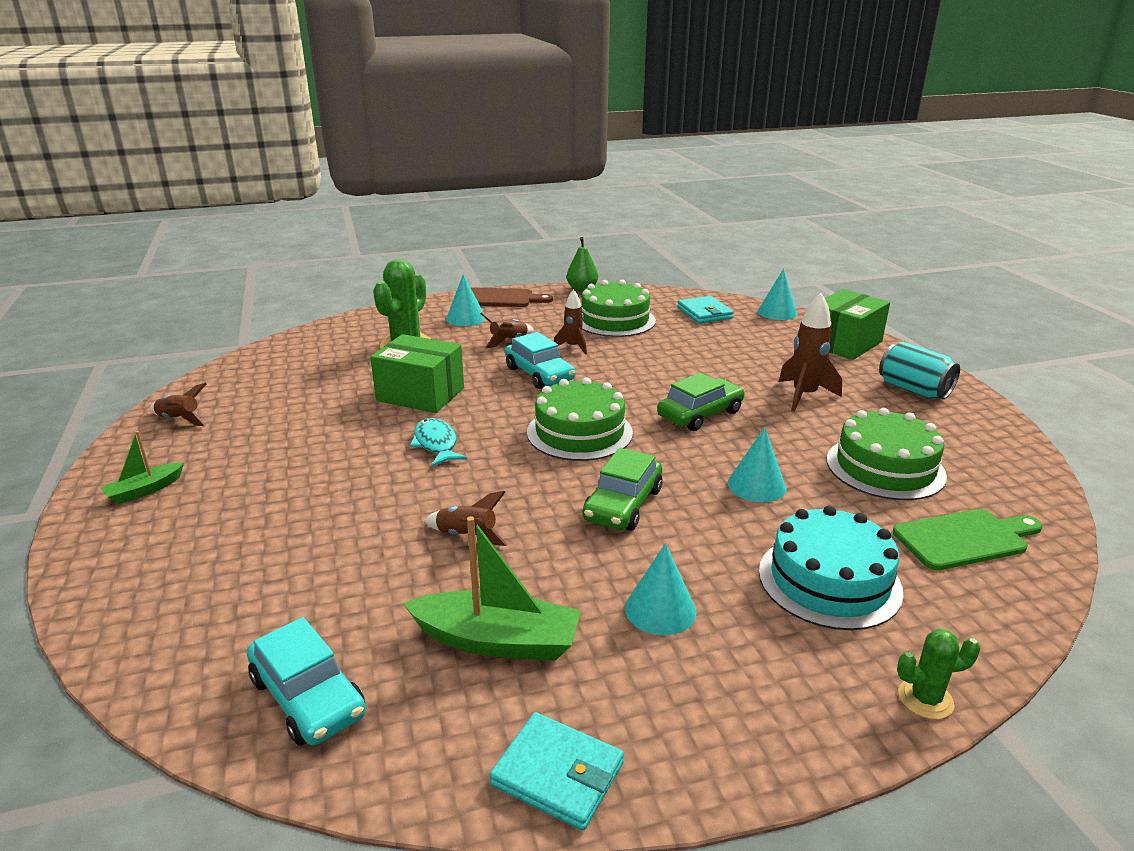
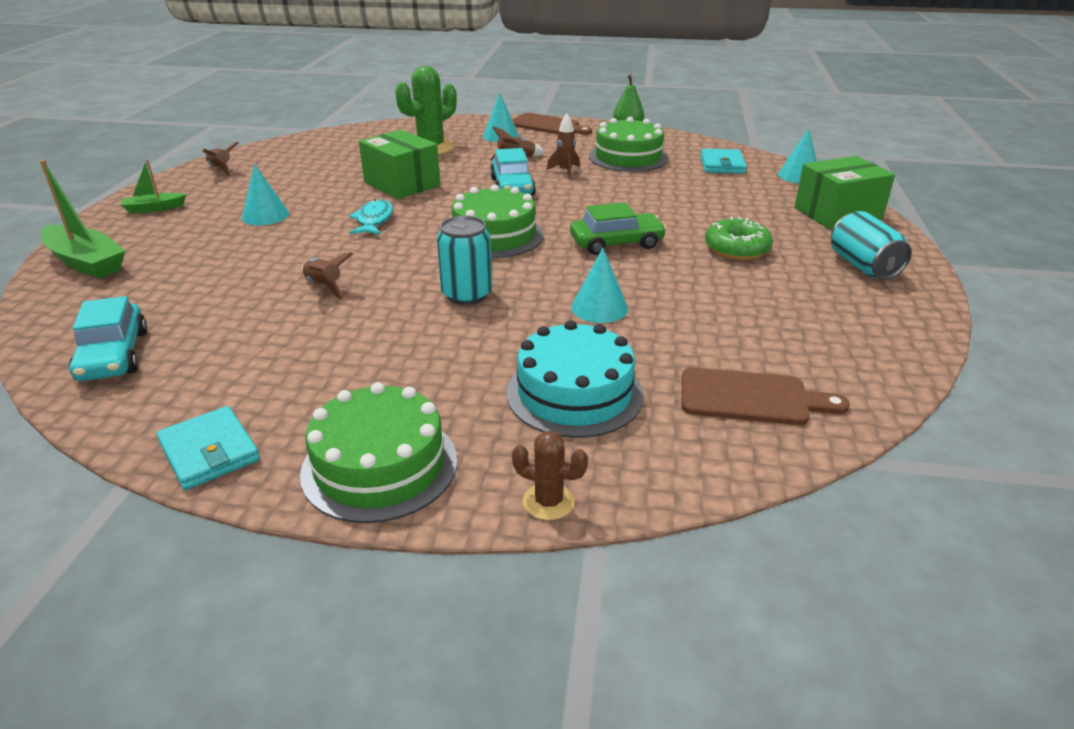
camera: 25 degrees right, 5 degrees up
(497, 640) = (266, 358): green boat -> green boat (86, 262)
(623, 505) = (467, 294): green car -> turquoise can
(660, 609) = (407, 373): turquoise cone -> turquoise cone (265, 215)
(804, 396) = (737, 249): brown rocket -> green donut
(885, 467) = (744, 322): green cake -> green cake (379, 466)
(925, 699) = (548, 502): green cactus -> brown cactus
(964, 539) = (751, 398): green cutting board -> brown cutting board

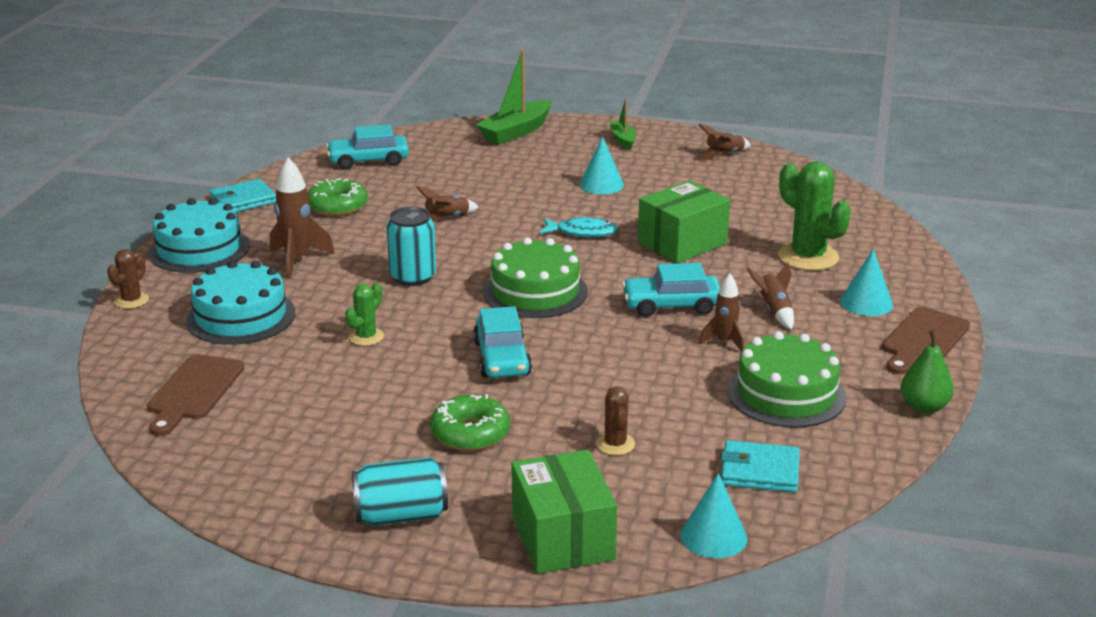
camera: 95 degrees right, 5 degrees down
(264, 362) = (337, 206): none -> green donut
(379, 466) = (199, 249): green cake -> turquoise cake
(423, 372) = (298, 260): none -> brown rocket
(599, 307) = (366, 337): turquoise cone -> green cactus
(616, 243) = (502, 358): green car -> turquoise car
(718, 201) = (615, 444): none -> brown cactus

